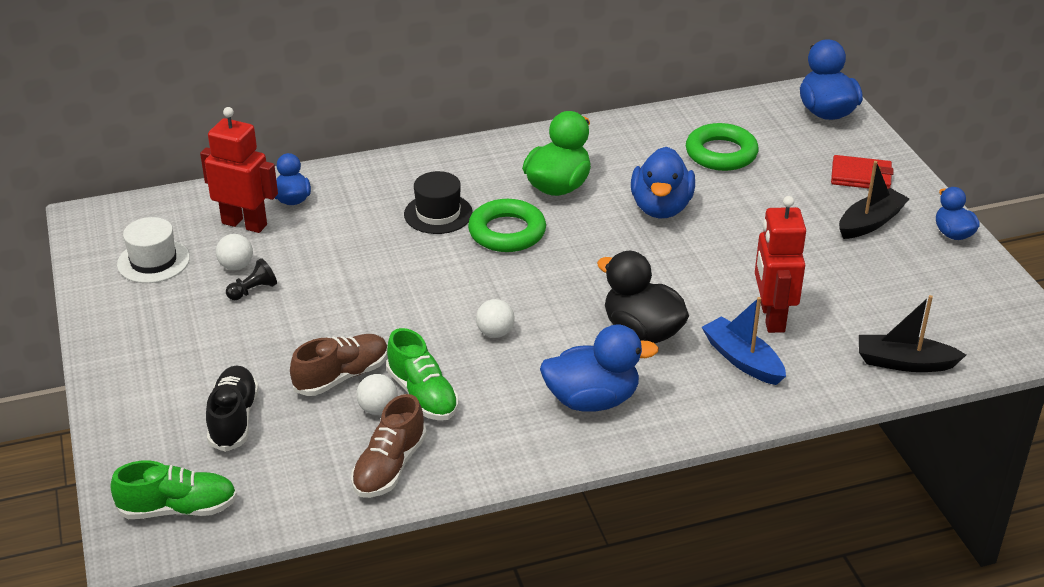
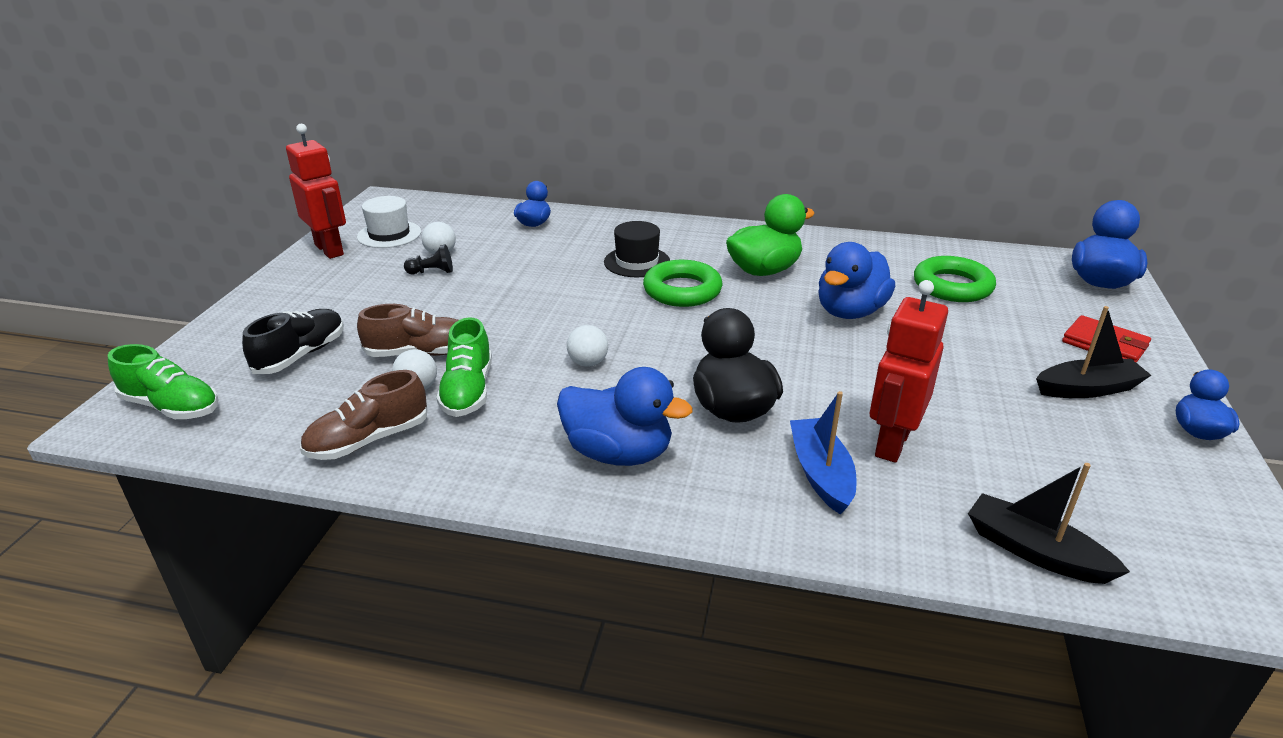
camera: 30 degrees right, 5 degrees down
(244, 224) = (481, 229): red robot -> red robot (329, 250)

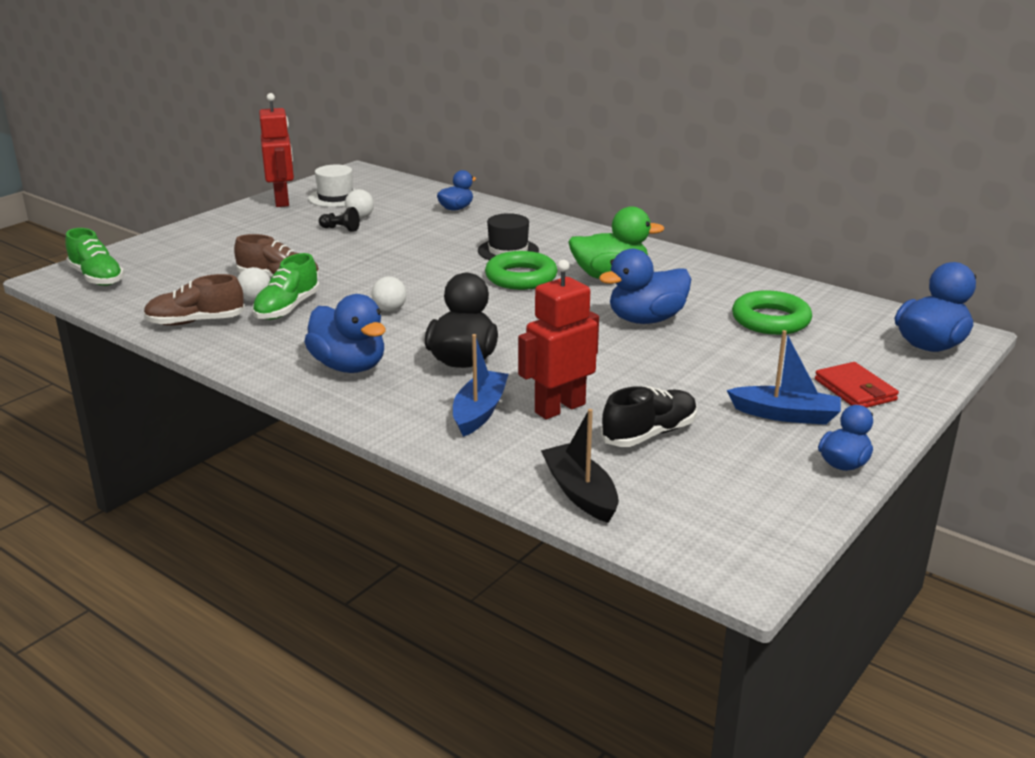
camera: 25 degrees right, 5 degrees down
(301, 355) = (200, 264): black shoe -> black shoe (649, 434)
(1087, 389) = (785, 415): black boat -> blue boat

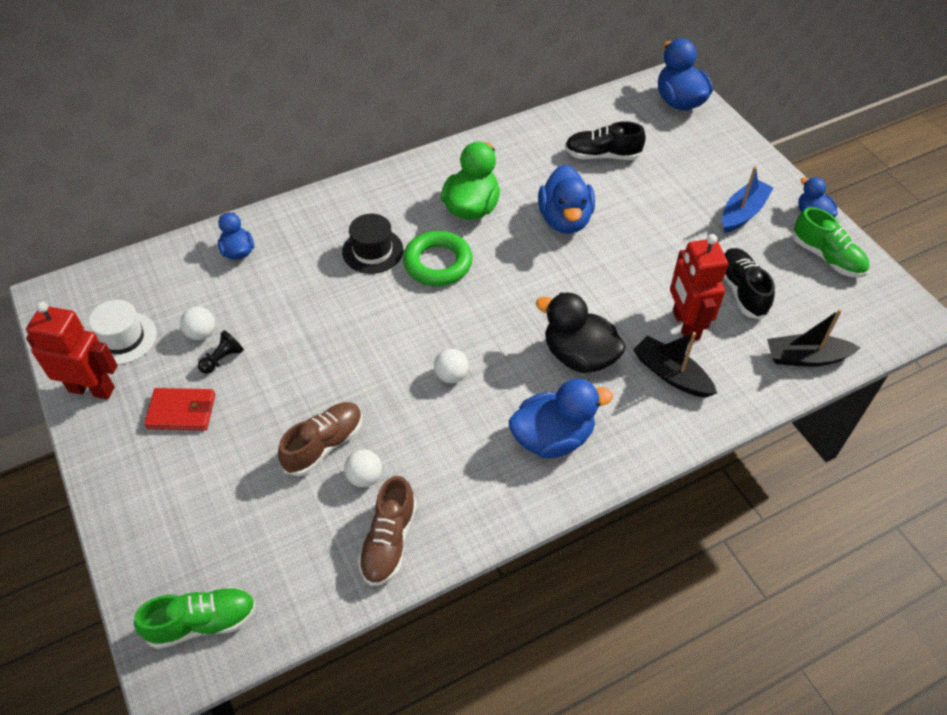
camera: 65 degrees left, 25 degrees up
(287, 308) = (401, 455): green shoe -> green shoe (827, 257)
(479, 412) = (671, 374): blue boat -> black boat
(770, 320) = (602, 155): green ring -> black shoe
(855, 390) = (723, 165): red wallet -> red wallet (182, 411)

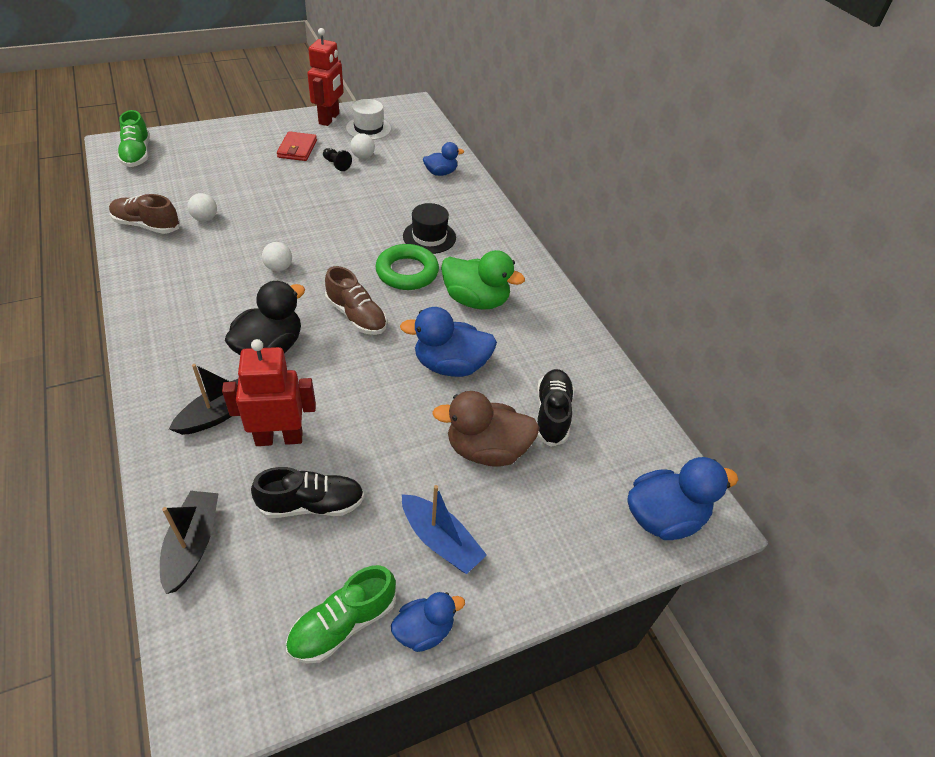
camera: 90 degrees right, 5 degrees down
(324, 445) = (242, 203): brown shoe -> brown shoe (356, 316)
(552, 438) = (190, 318): blue duck -> none
(652, 192) = (486, 450): none -> brown duck

